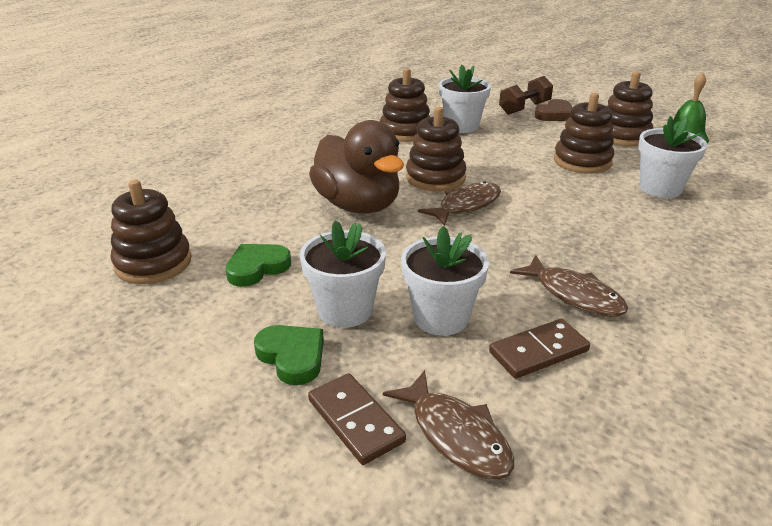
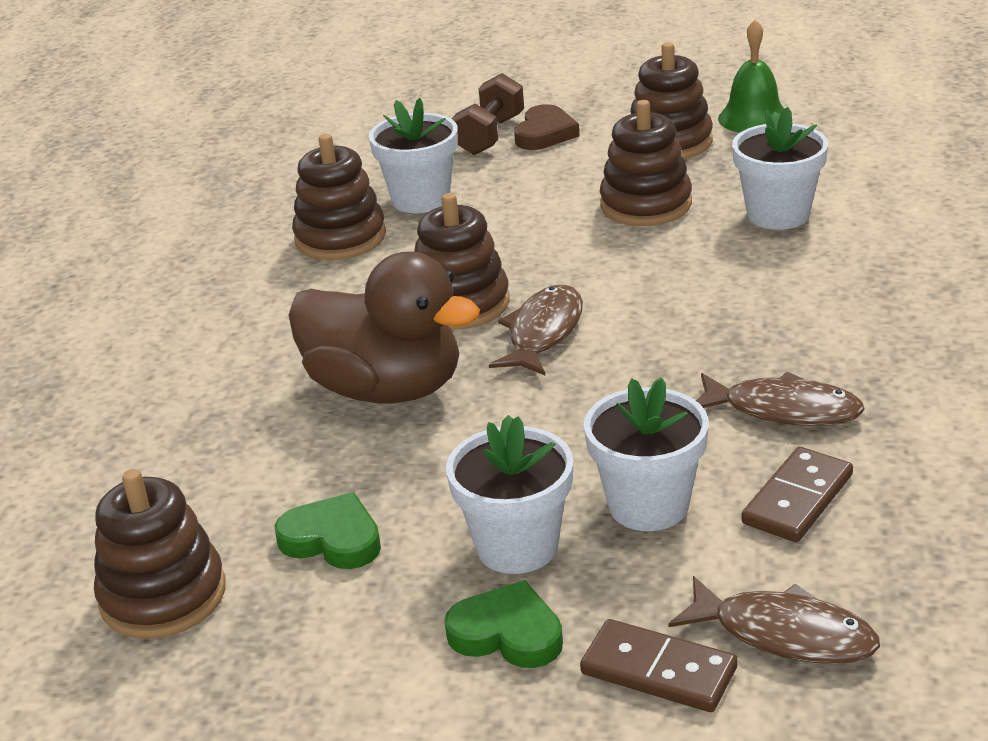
camera: 25 degrees left, 0 degrees up
(257, 268) = (332, 539): green heart -> green heart turned 90 degrees clockwise

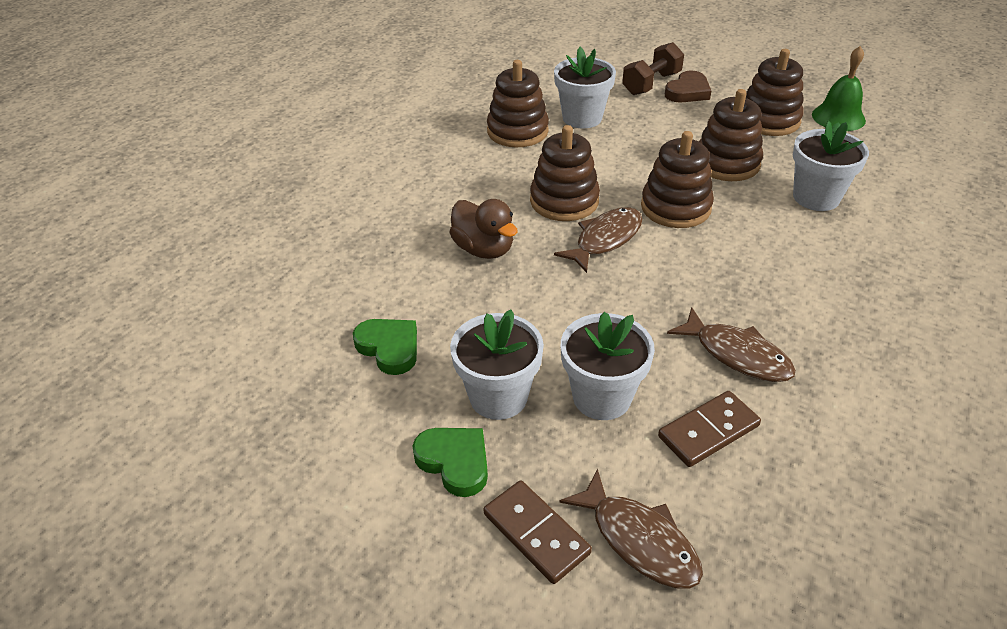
camera: 20 degrees right, 10 degrees up
(163, 596) = (271, 351): brown stacking toy -> brown stacking toy (675, 207)
(386, 389) = (483, 249): brown duck -> brown duck, size x0.61

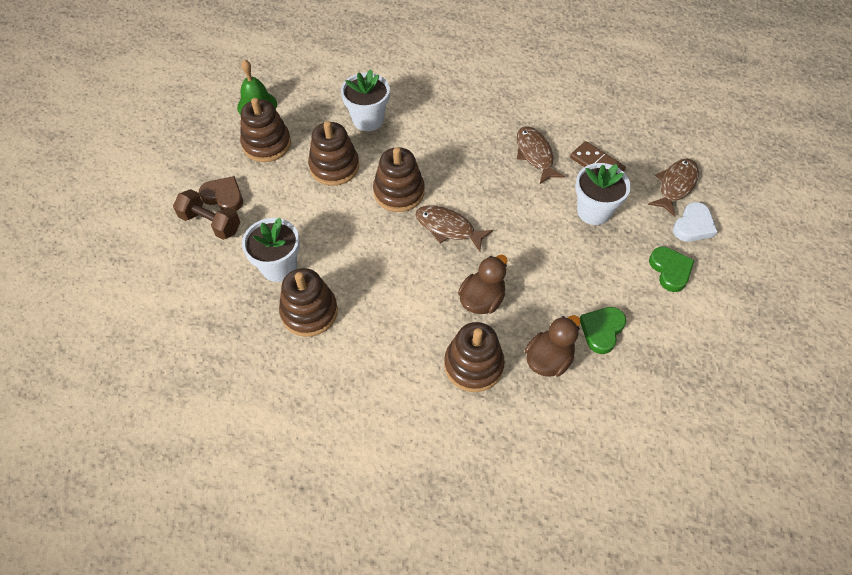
camera: 105 degrees left, 15 degrees up
(375, 288) = (548, 359): none -> brown duck
(455, 462) = (670, 270): green heart -> green heart turned 135 degrees clockwise
(498, 397) = (615, 260): white flower pot -> none
(536, 533) = (693, 225): brown domino -> white heart
(564, 201) = (408, 259): brown stacking toy -> brown stacking toy (473, 365)
(736, 354) = (535, 155): brown fish -> brown fish turned 45 degrees counterclockwise

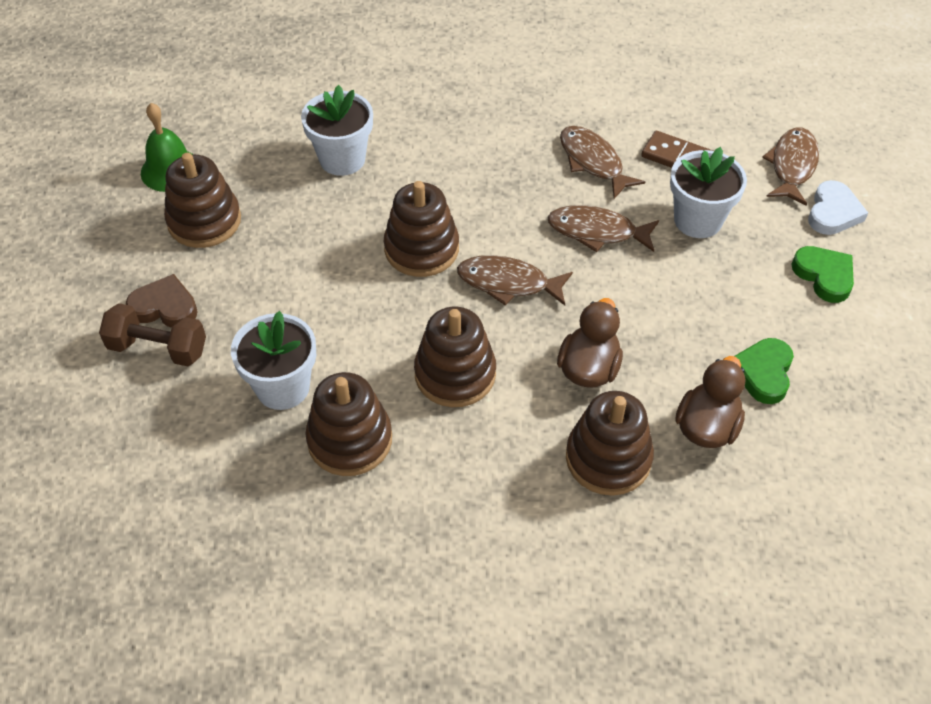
camera: 15 degrees left, 5 degrees down
(334, 166) = (316, 233): brown stacking toy -> brown stacking toy (455, 374)
(521, 205) = (597, 232): none -> brown fish

